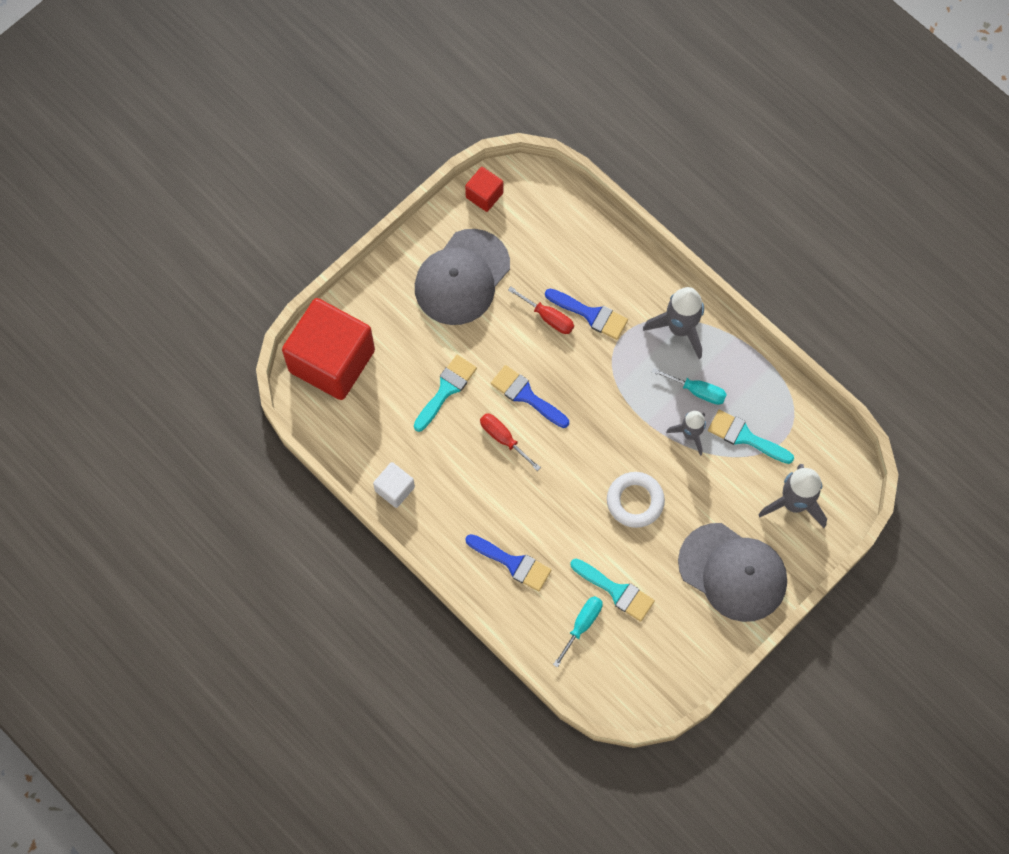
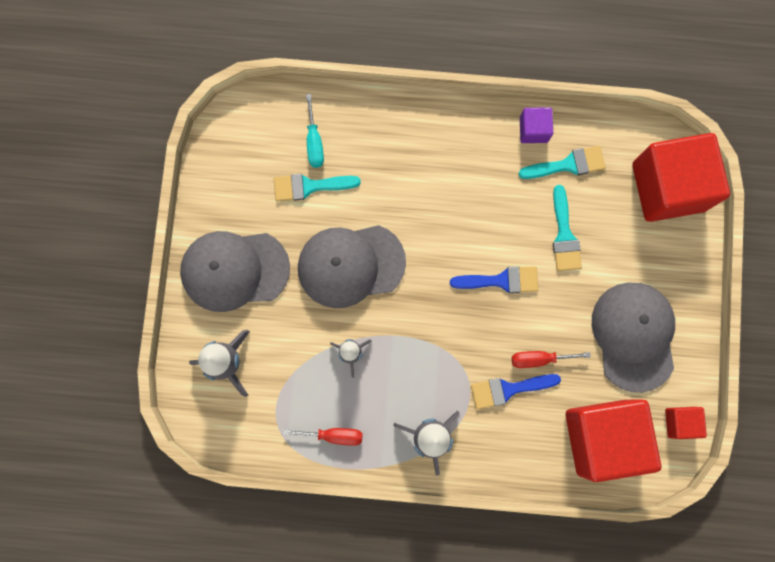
camera: 140 degrees right, 10 degrees up
(394, 489) = (533, 130): white cube -> purple cube
(503, 438) = (489, 232): red screwdriver -> red screwdriver (333, 435)
(513, 563) = (401, 146): blue brush -> none
(551, 229) = (602, 437): none -> red cube
(635, 501) = (350, 265): white ring -> grey cap
(697, 391) = (374, 394): turquoise screwdriver -> none
(745, 437) = (307, 386): turquoise brush -> turquoise brush (568, 164)

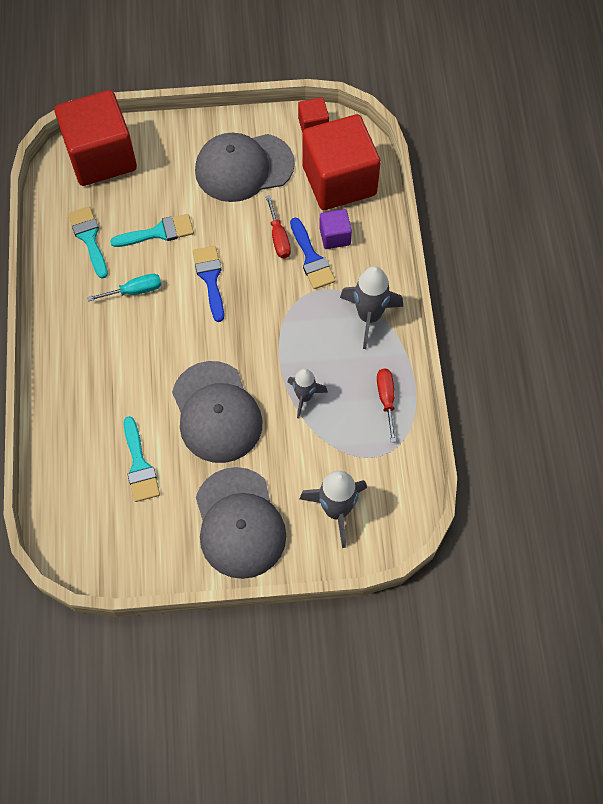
camera: 100 degrees left, 15 degrees down
(314, 142) = (91, 469): turquoise screwdriver -> turquoise screwdriver (135, 291)
(533, 130) = (57, 271): purple cube -> purple cube (334, 236)

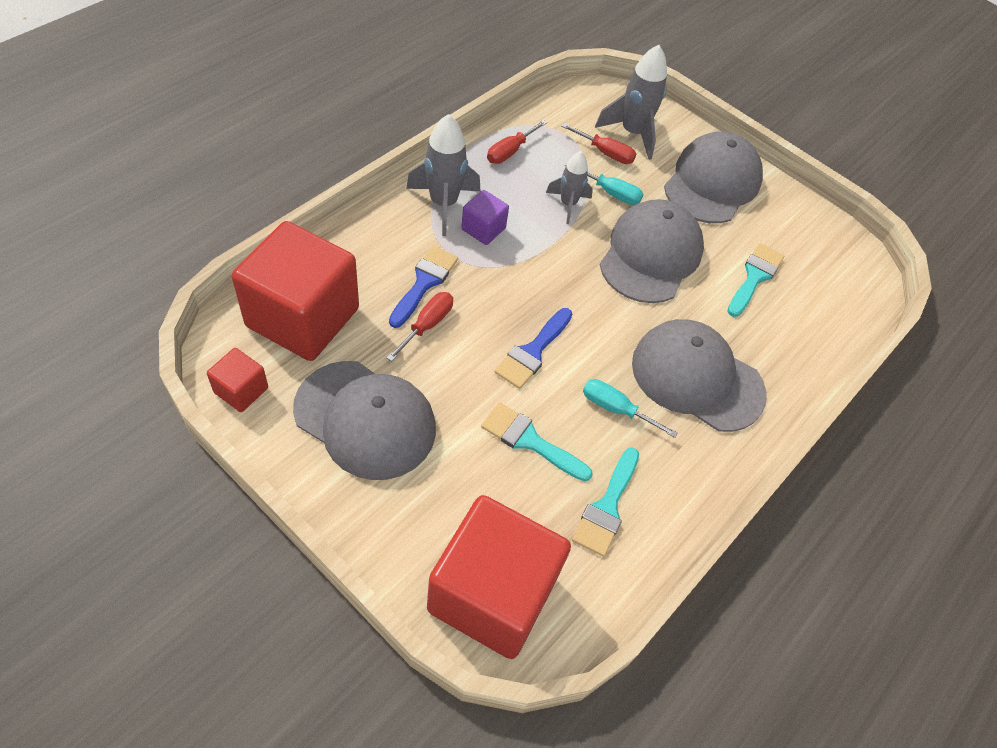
camera: 140 degrees left, 10 degrees down
(110, 353) = (697, 378): none -> grey cap
(291, 436) = (611, 193): none -> turquoise screwdriver
(332, 468) = (605, 153): none -> red screwdriver
(334, 236) = (379, 279): purple cube -> purple cube (483, 229)

